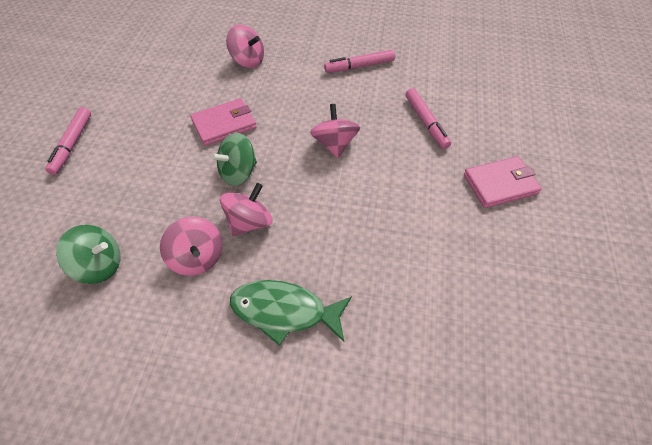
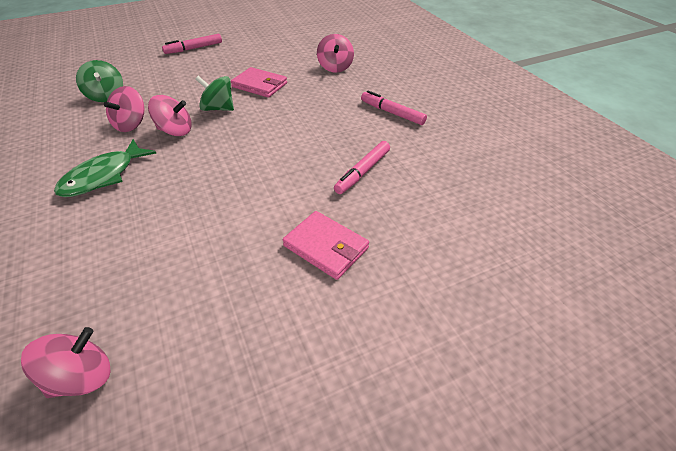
camera: 55 degrees right, 10 degrees down
(284, 311) = (103, 176): green fish -> green fish turned 120 degrees counterclockwise
(334, 144) = (285, 136): pink spinning top -> pink spinning top (82, 376)

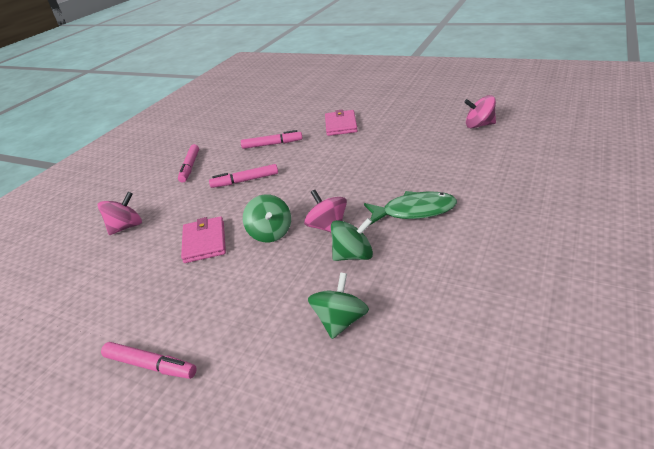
camera: 125 degrees left, 10 degrees down
(131, 124) = (353, 255): pink spinning top -> green spinning top
(312, 127) = (245, 181): none -> pink marker

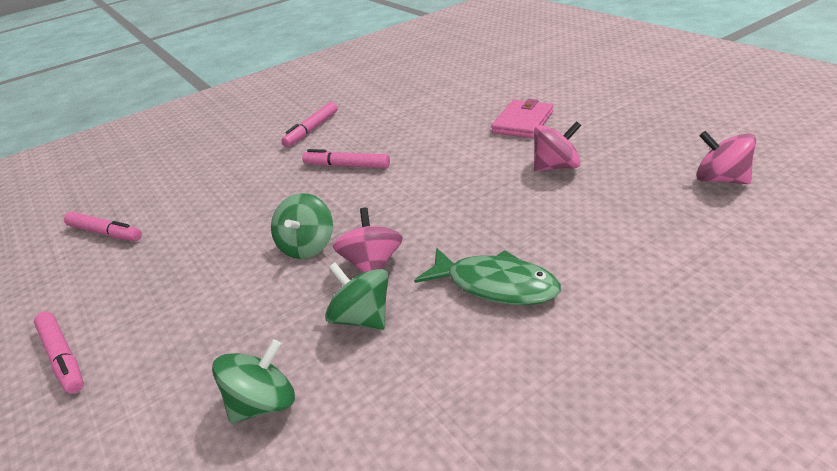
camera: 30 degrees right, 0 degrees up
(126, 227) = (193, 183): pink spinning top -> pink spinning top (556, 167)
(204, 242) = (238, 230): pink wallet -> none
(272, 144) = (419, 126): pink marker -> pink marker (105, 233)
(353, 255) = (362, 318): green spinning top -> green spinning top turned 150 degrees counterclockwise

